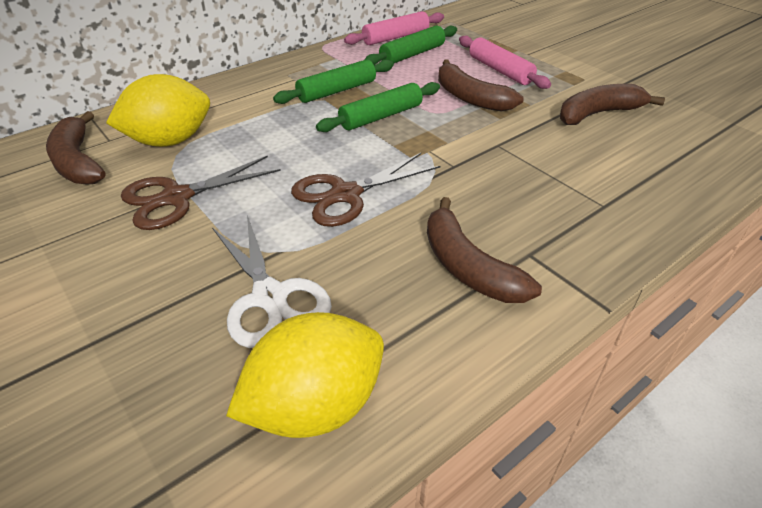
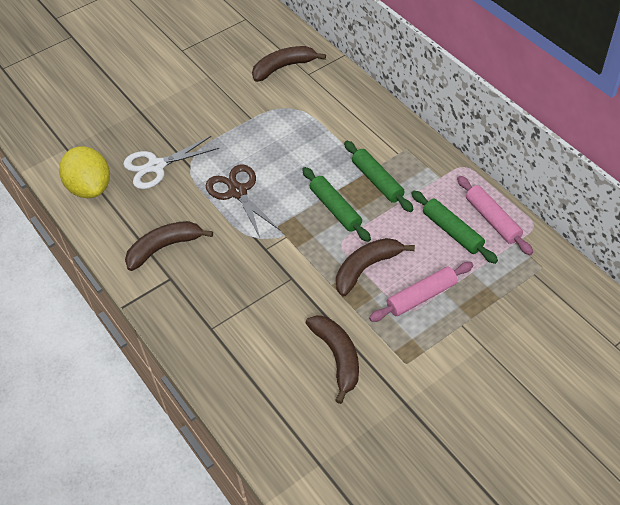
camera: 95 degrees right, 10 degrees up
(170, 141) = (305, 101): yellow lemon -> none
(177, 198) = (242, 117): brown scissors -> none

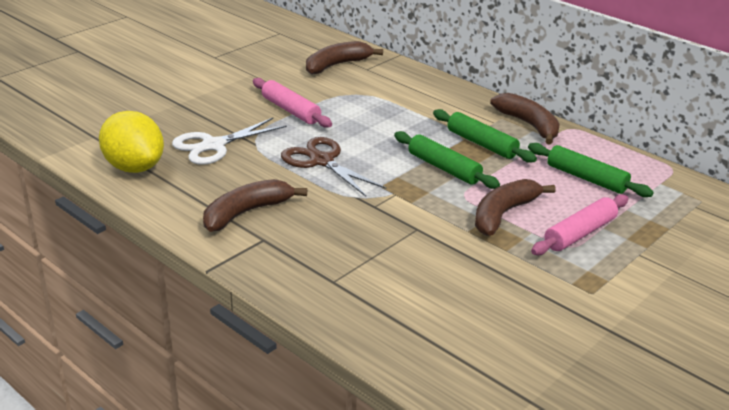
camera: 15 degrees left, 20 degrees down
(337, 357) = (506, 294): brown banana -> brown banana (529, 125)
(492, 220) = (625, 167): pink rolling pin -> pink rolling pin (290, 110)

